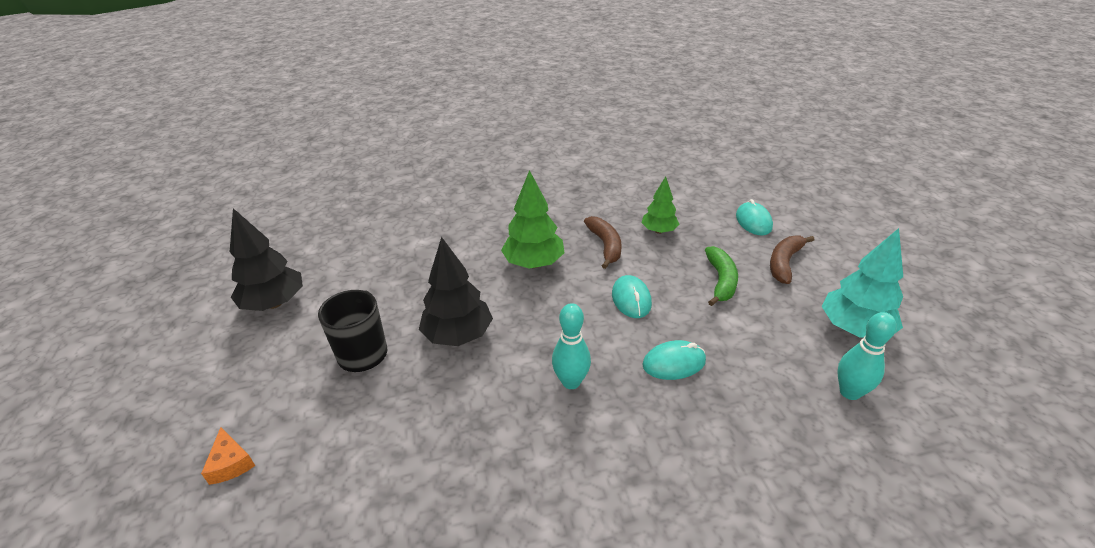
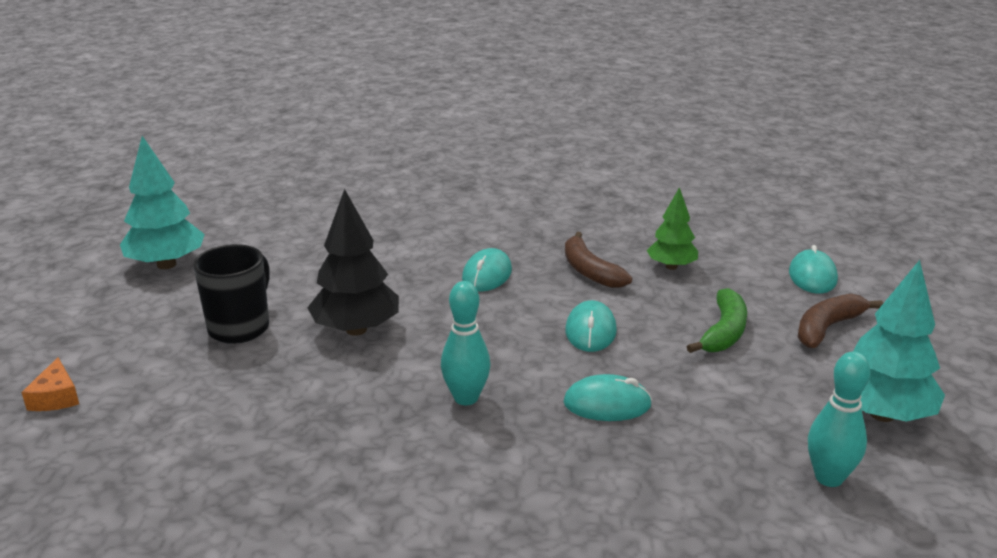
camera: 15 degrees right, 10 degrees down
(274, 303) = (167, 264): black tree -> turquoise tree
(534, 263) = (487, 275): green tree -> turquoise mouse
(605, 245) = (590, 271): brown banana -> brown banana turned 150 degrees clockwise

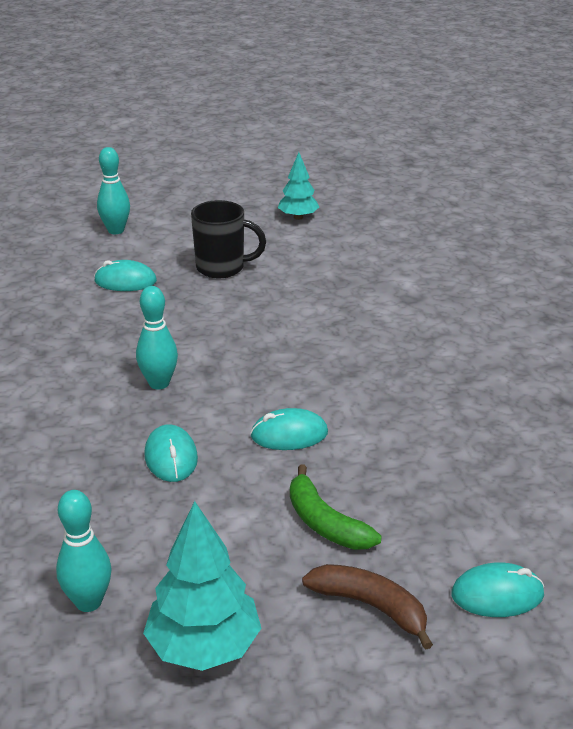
camera: 75 degrees right, 5 degrees up
(56, 397) = (116, 230): orange cheese -> turquoise bowling pin
(167, 264) = (298, 217): turquoise tree -> turquoise tree, size x0.63
(356, 330) = (239, 315): black tree -> none
(487, 275) = (364, 361): turquoise mouse -> turquoise mouse (125, 281)
(590, 271) = (408, 420): brown banana -> none
(671, 266) = (452, 475): green tree -> none
(724, 332) = (325, 523): green banana -> green banana turned 45 degrees clockwise

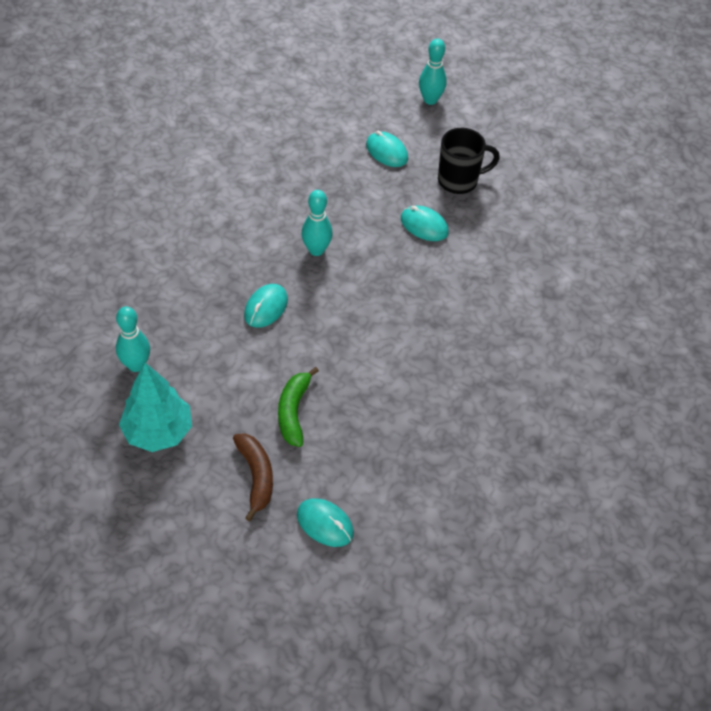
camera: 40 degrees right, 20 degrees up
(222, 268) = (459, 181): black mug -> black mug turned 60 degrees counterclockwise
(289, 434) = (344, 341): turquoise mouse -> turquoise mouse (424, 225)
(298, 217) = (568, 166): turquoise tree -> none

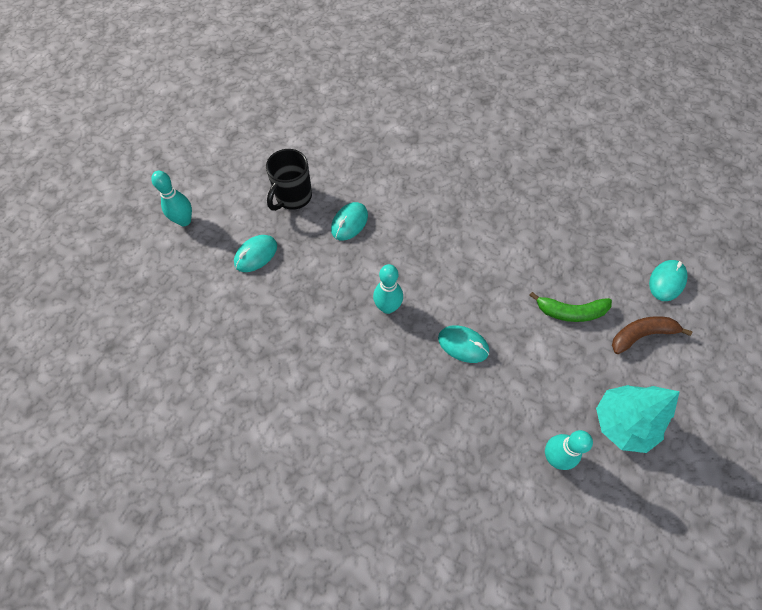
camera: 90 degrees left, 10 degrees up
(459, 181) = (293, 197): black mug -> black mug turned 135 degrees counterclockwise

